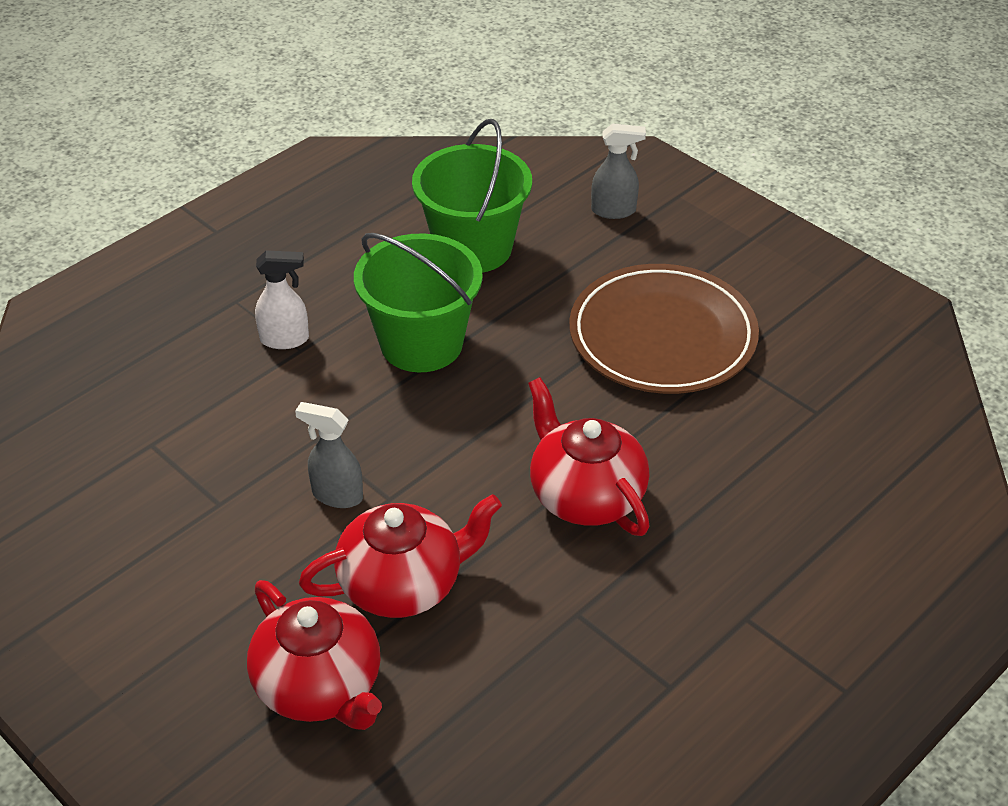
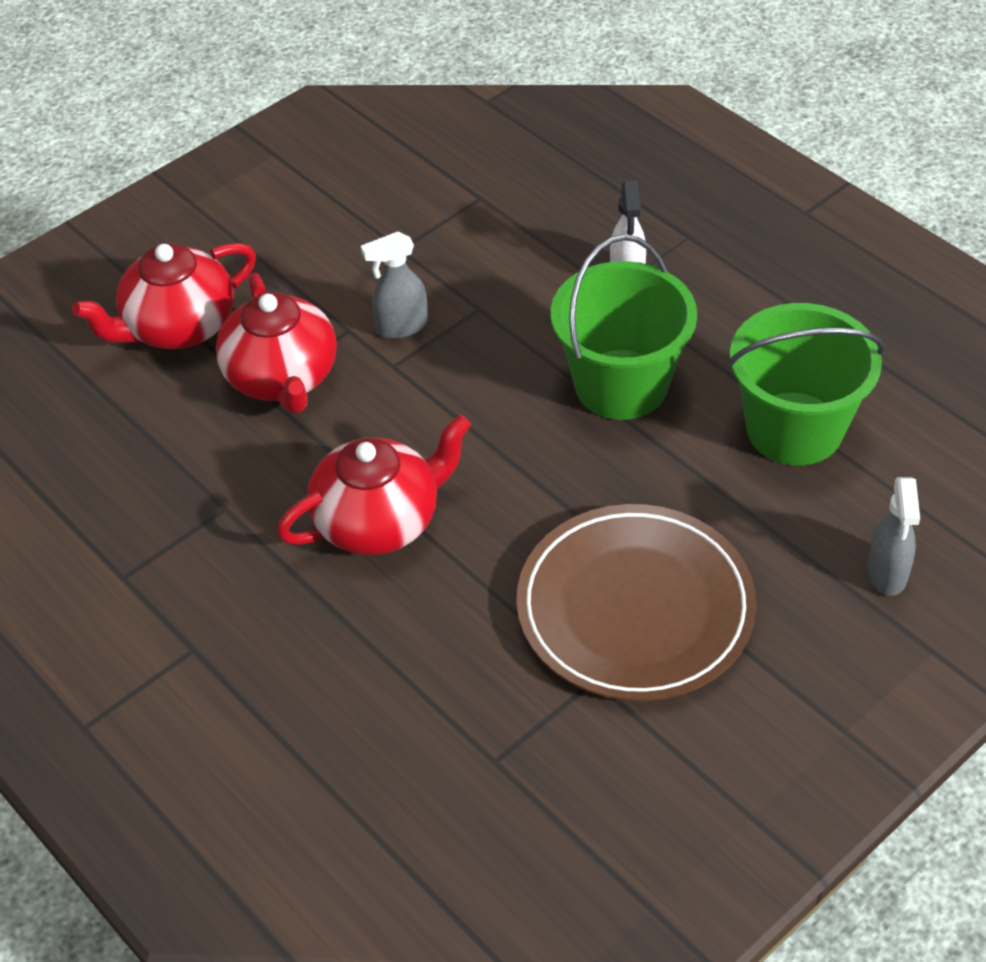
camera: 95 degrees right, 5 degrees up
(336, 495) = (401, 327): grey spray bottle -> grey spray bottle turned 135 degrees counterclockwise

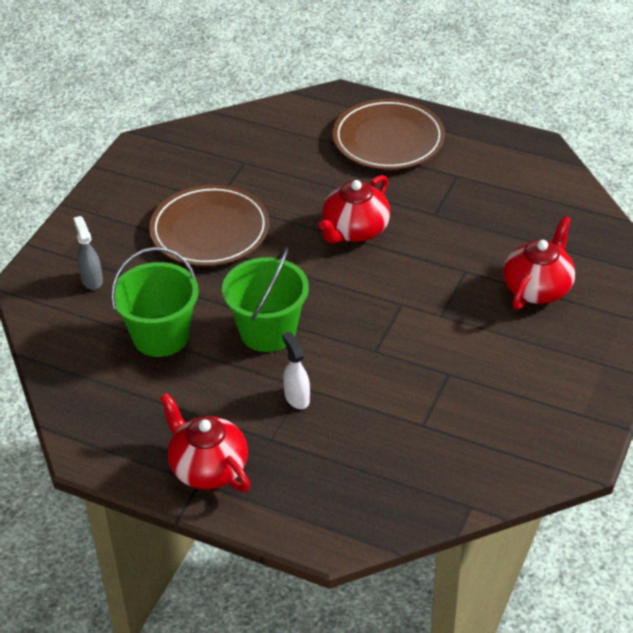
camera: 155 degrees right, 5 degrees down
(178, 712) = (388, 139): none -> brown plate
(282, 378) = (456, 279): red teapot -> red teapot (207, 467)
(401, 327) = (412, 326): grey spray bottle -> none

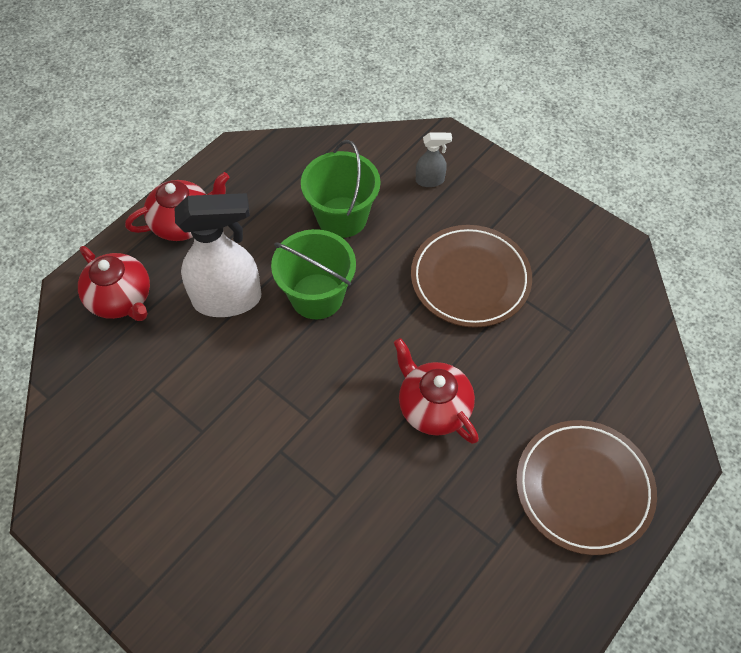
camera: 105 degrees right, 15 degrees up
(297, 397) = (228, 299): white spray bottle -> white spray bottle, size x2.17
(537, 288) = (283, 564): red teapot -> red teapot (121, 299)

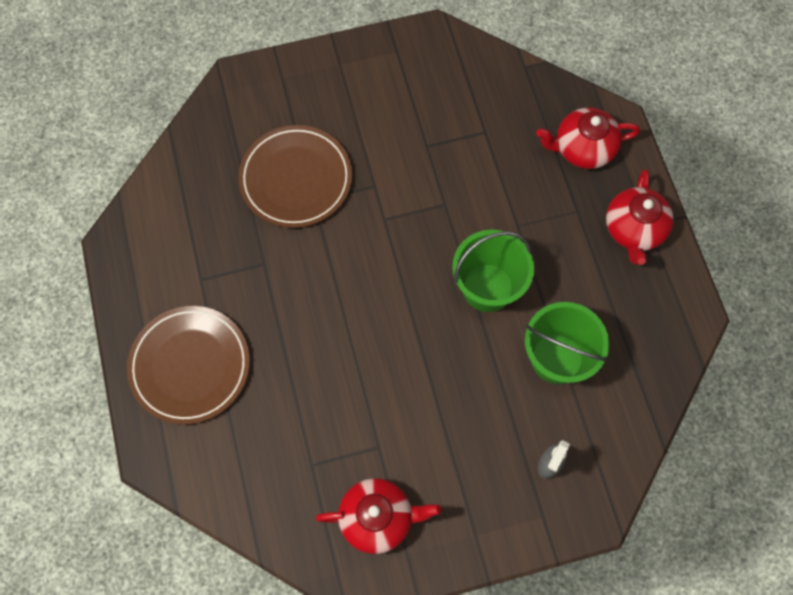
camera: 125 degrees right, 10 degrees up
(228, 299) = (530, 221): white spray bottle -> none
(433, 406) = (330, 308): red teapot -> red teapot (378, 518)
(470, 279) = (419, 419): brown plate -> brown plate (296, 179)

